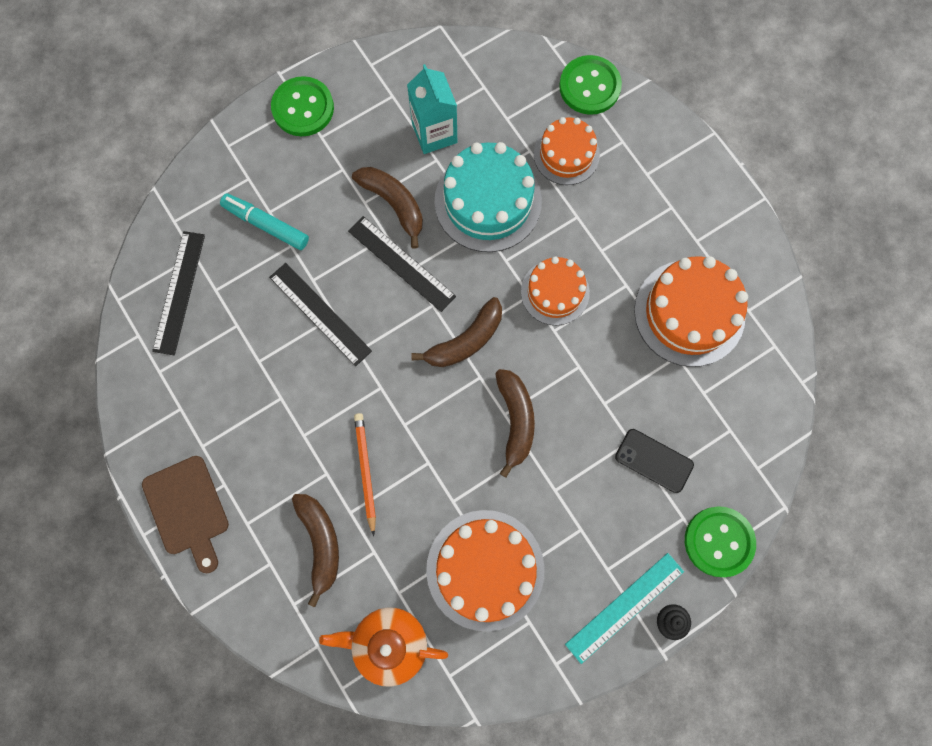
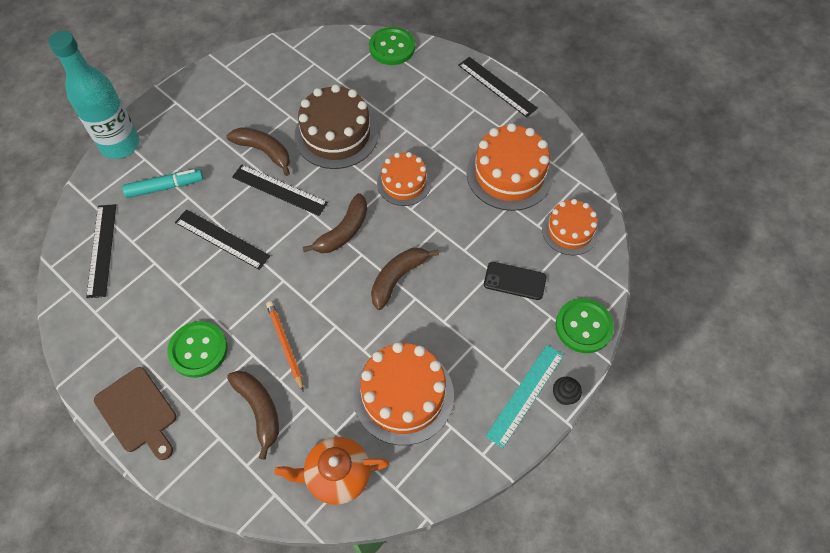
camera: 15 degrees left, 15 degrees down
(222, 150) = (120, 144): none -> turquoise bottle
(266, 225) = (165, 187): turquoise marker -> turquoise marker turned 150 degrees clockwise
(303, 108) = (179, 104): green button -> green button (198, 350)
(434, 133) = (284, 99): turquoise carton -> none
(488, 201) = (336, 134): turquoise cake -> brown cake
(515, 420) = (398, 278): brown banana -> brown banana turned 120 degrees counterclockwise
(566, 154) = (387, 92): orange cake -> orange cake (570, 230)
(710, 180) = (497, 86): none -> black ruler

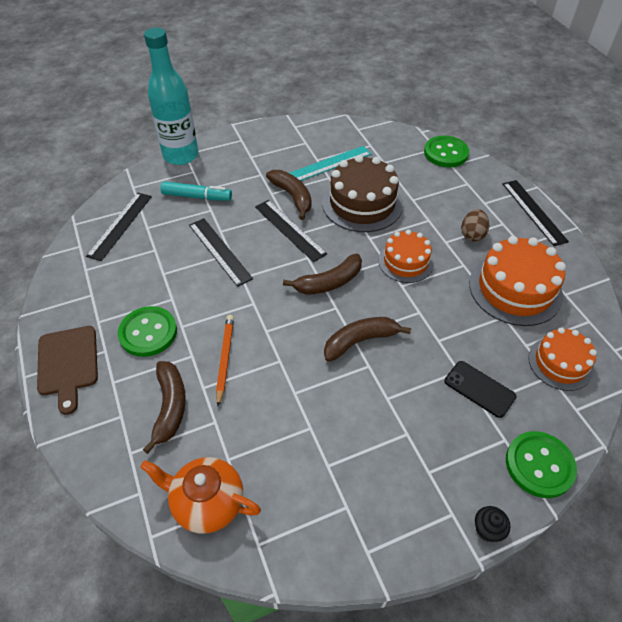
camera: 25 degrees right, 10 degrees down
(403, 395) = (312, 453): orange cake -> none
(452, 131) = (472, 234): none -> brown egg
(525, 395) = (443, 509): turquoise ruler -> turquoise ruler (330, 164)

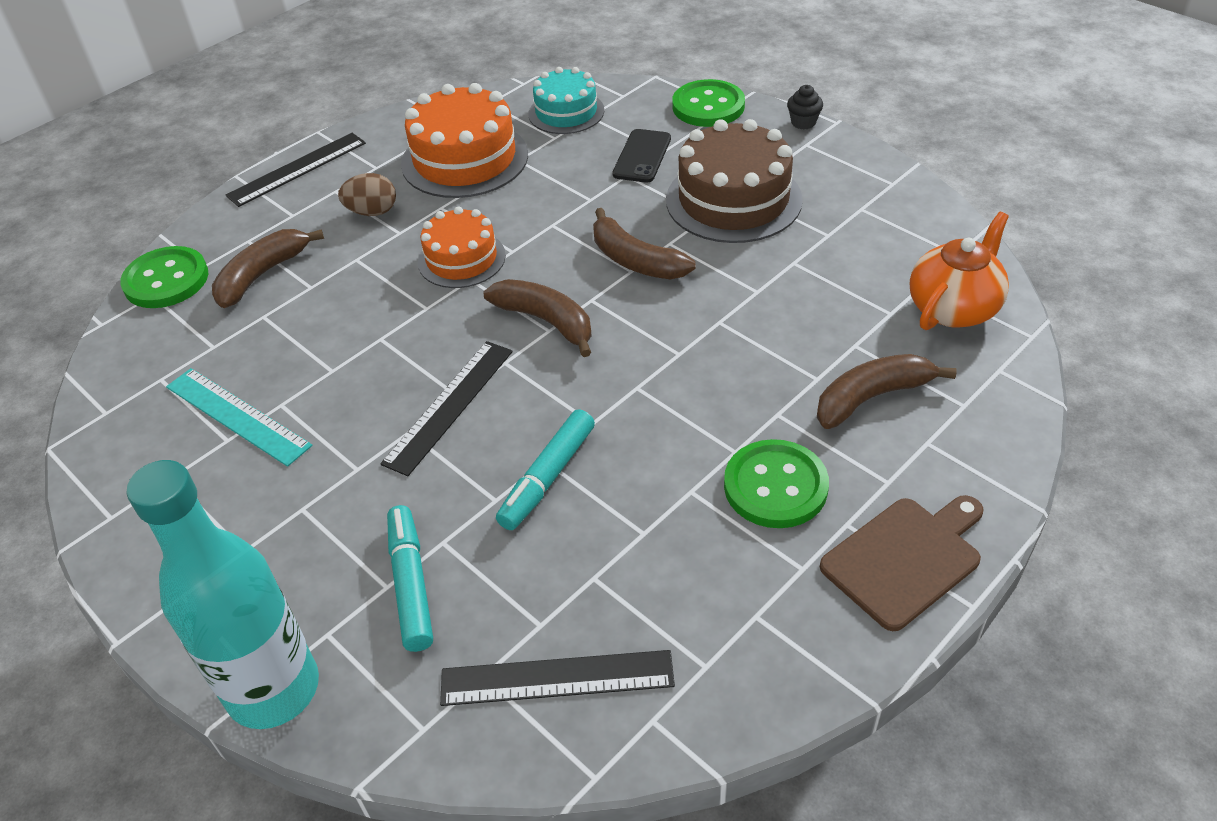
camera: 110 degrees left, 5 degrees down
(207, 502) = (954, 308): orange teapot -> orange teapot turned 135 degrees counterclockwise
(219, 251) = (547, 477): black ruler -> turquoise marker
(225, 359) = (756, 376): orange pencil -> none
(292, 197) = (356, 434): brown banana -> brown banana (262, 275)
(362, 203) = (342, 340): brown cake -> brown cake (733, 200)
(560, 363) = (566, 112): orange cake -> turquoise cake

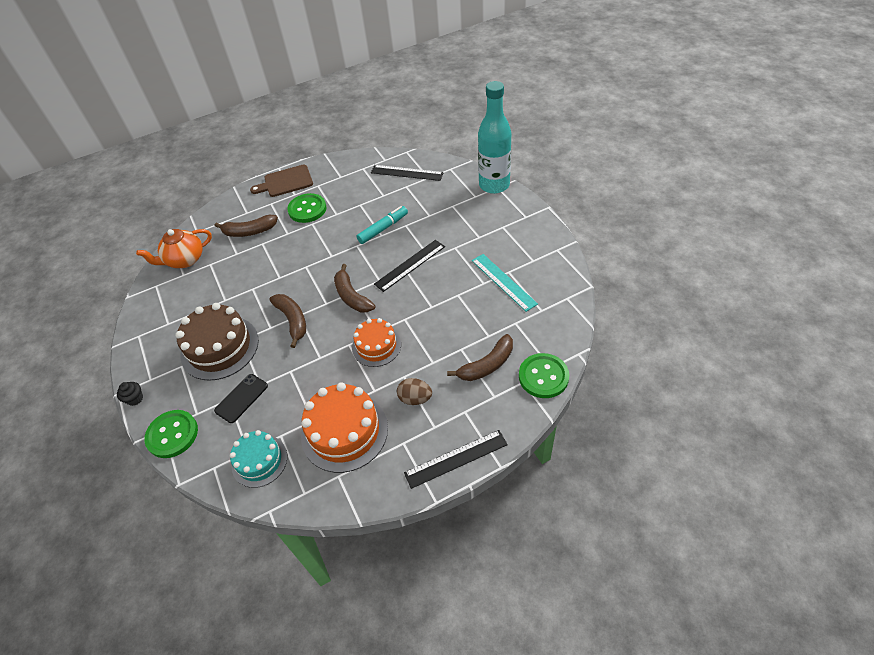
camera: 160 degrees left, 5 degrees up
(411, 584) = (444, 204): turquoise marker -> none

